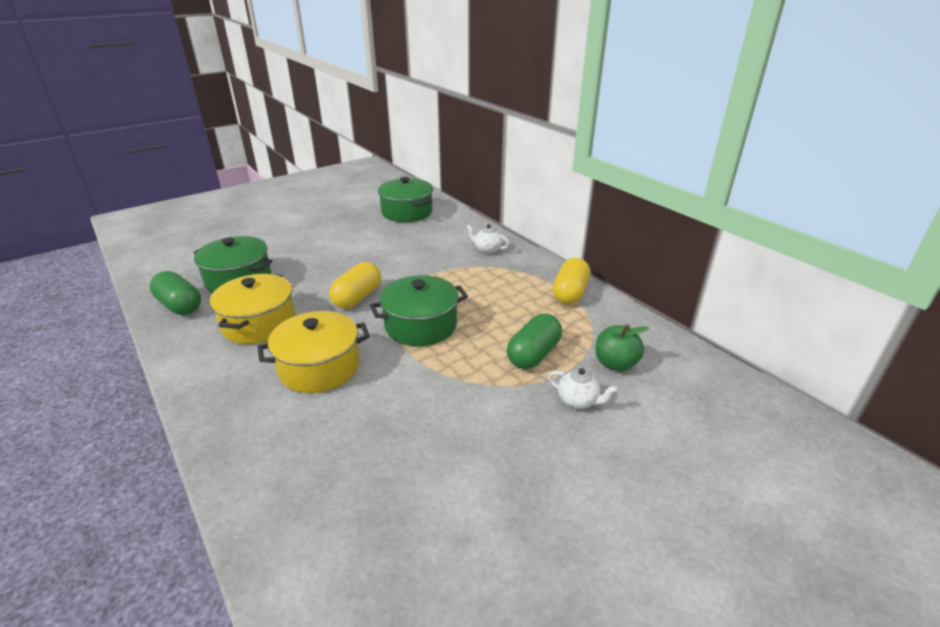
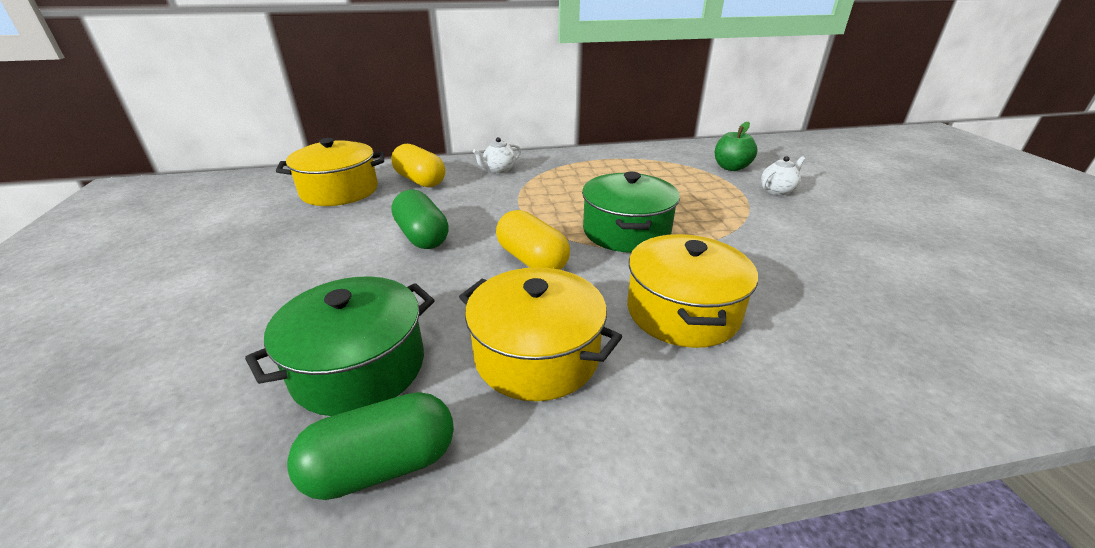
camera: 65 degrees left, 0 degrees up
(407, 212) = (340, 191): green pot -> yellow pot
(533, 354) = (706, 191): green capsule -> green capsule (422, 236)
(570, 293) = (616, 157): yellow capsule -> yellow capsule (420, 180)

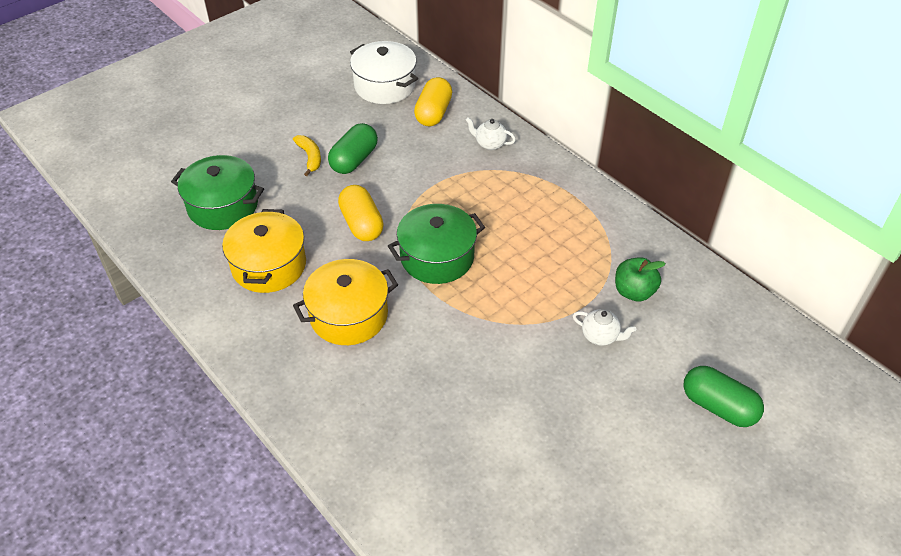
camera: 60 degrees right, 15 degrees up
(340, 191) = (385, 86): yellow pot -> white pot
(374, 262) = (310, 157): none -> yellow banana
(382, 465) = (174, 247): green capsule -> green capsule (718, 406)
(532, 260) = (361, 224): yellow capsule -> yellow capsule turned 45 degrees counterclockwise

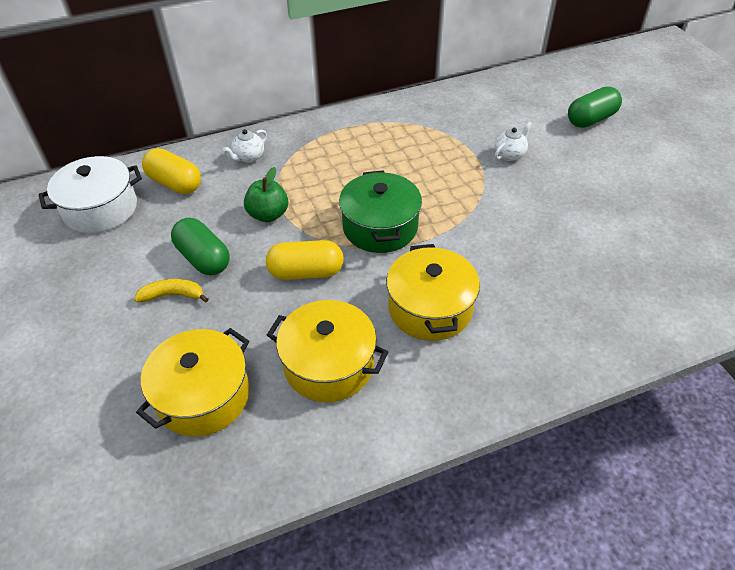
camera: 70 degrees left, 0 degrees up
(223, 206) = (203, 396): green pot -> yellow pot
(634, 292) = (470, 126): green apple -> green apple (268, 215)

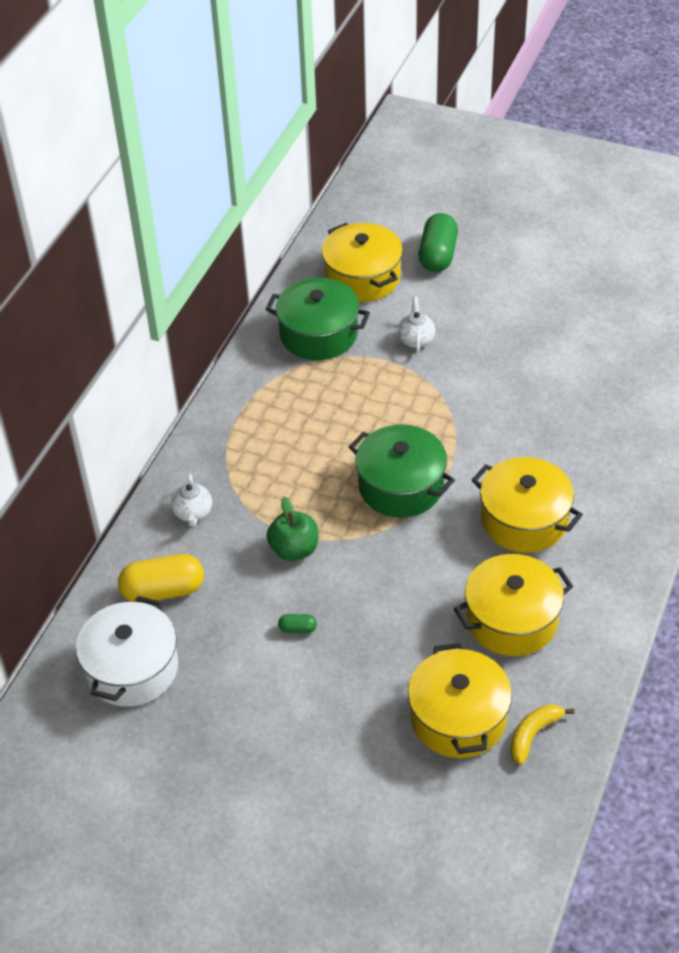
camera: 45 degrees left, 0 degrees up
(173, 295) = (320, 676): yellow banana -> yellow banana (533, 734)
(203, 258) = (298, 629): green capsule -> green capsule, size x0.44
(306, 272) = (397, 569): yellow capsule -> none
(452, 116) = (318, 334): none -> green pot
(522, 104) = (362, 278): none -> yellow pot

